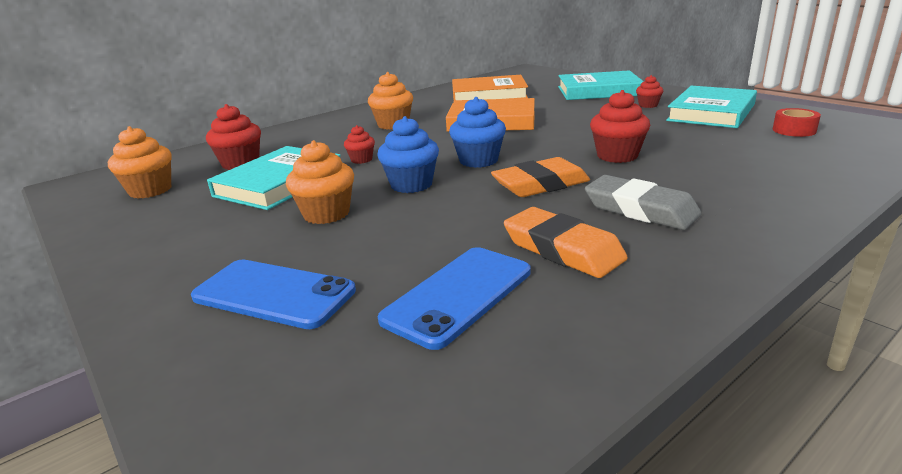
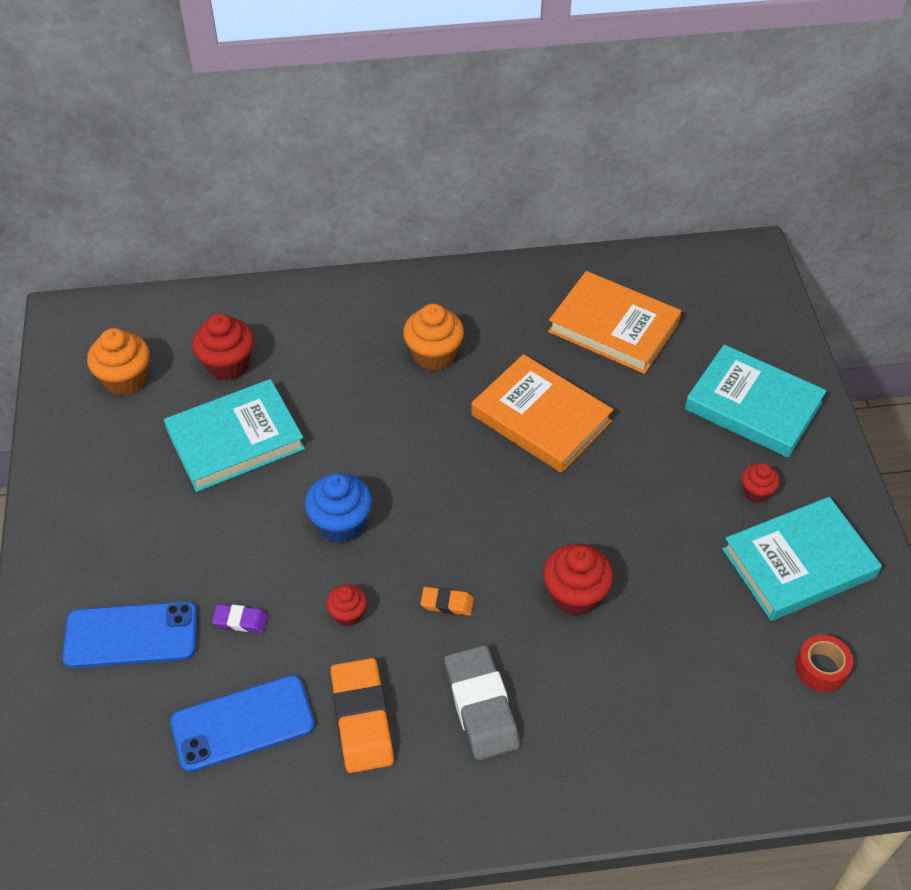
camera: 30 degrees right, 25 degrees up
(274, 294) = (131, 635): blue phone -> blue phone turned 60 degrees counterclockwise
(326, 214) = (236, 533): orange cupcake -> none
(361, 160) = (338, 433): red cupcake -> red cupcake (348, 614)
(382, 247) = (240, 620): none -> purple eraser
(478, 160) = (440, 513): blue cupcake -> none
(540, 185) = (447, 603): orange eraser -> orange eraser, size x0.49

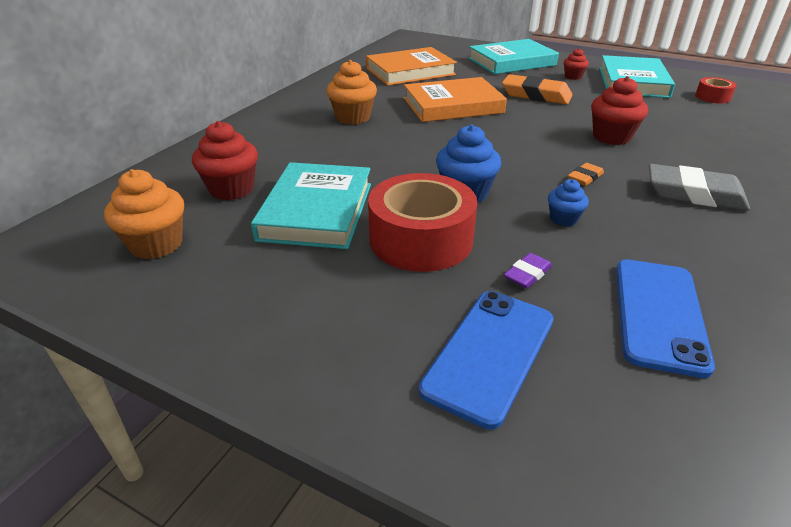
camera: 55 degrees left, 15 degrees down
(242, 530) = (421, 239): none -> red tape
(348, 614) = (563, 219): red cupcake -> blue cupcake
(362, 719) = (683, 247): orange eraser -> orange eraser (536, 95)

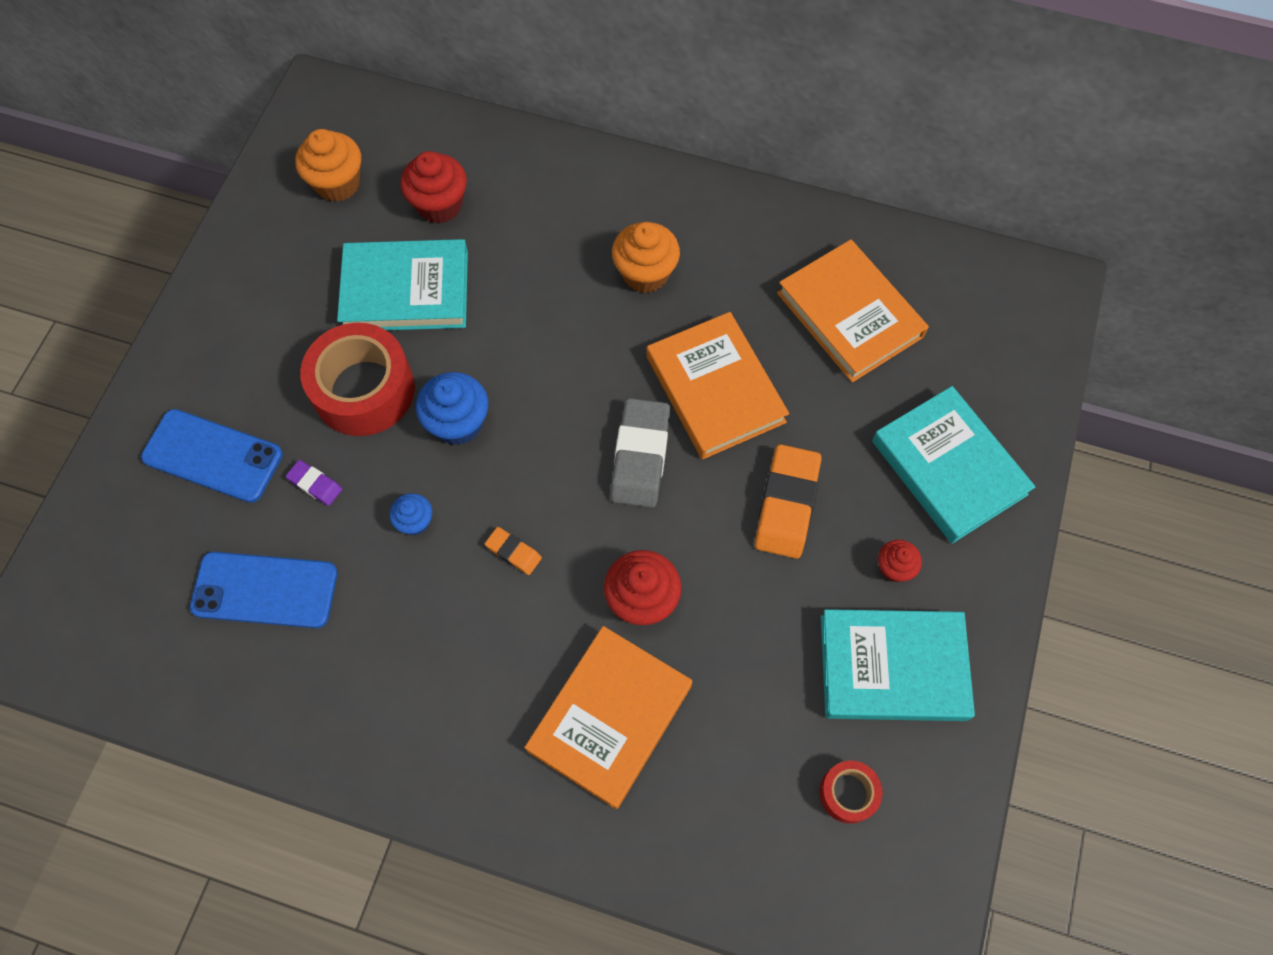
camera: 80 degrees right, 30 degrees up
(694, 194) = (488, 674): grey eraser -> grey eraser (640, 456)
(704, 153) = (610, 718): none -> orange book

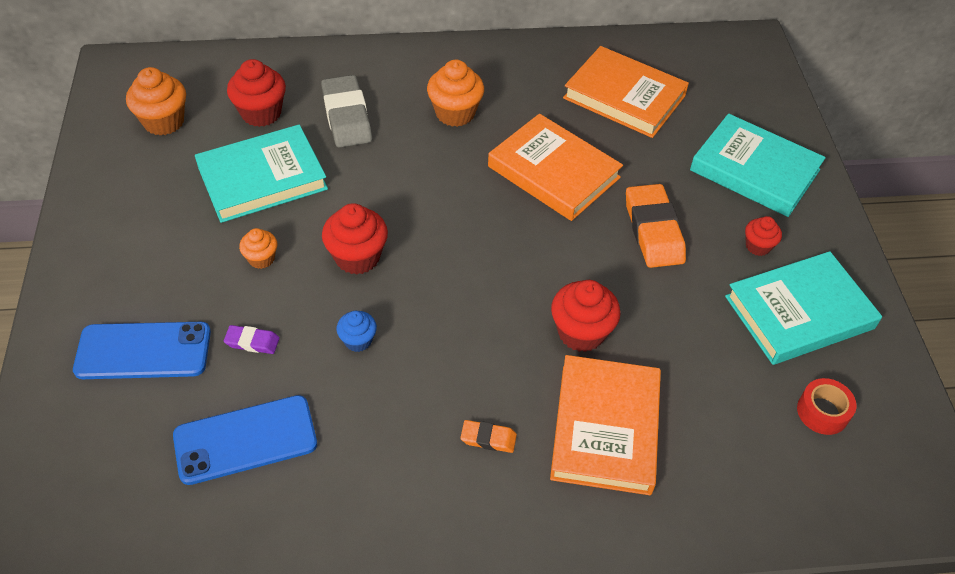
camera: 25 degrees left, 15 degrees down
(364, 390) = (261, 259): red tape -> orange cupcake
(458, 423) = (357, 257): blue cupcake -> red cupcake
(513, 552) = (455, 335): orange eraser -> orange eraser (488, 438)
(640, 456) = (521, 234): grey eraser -> grey eraser (346, 116)

